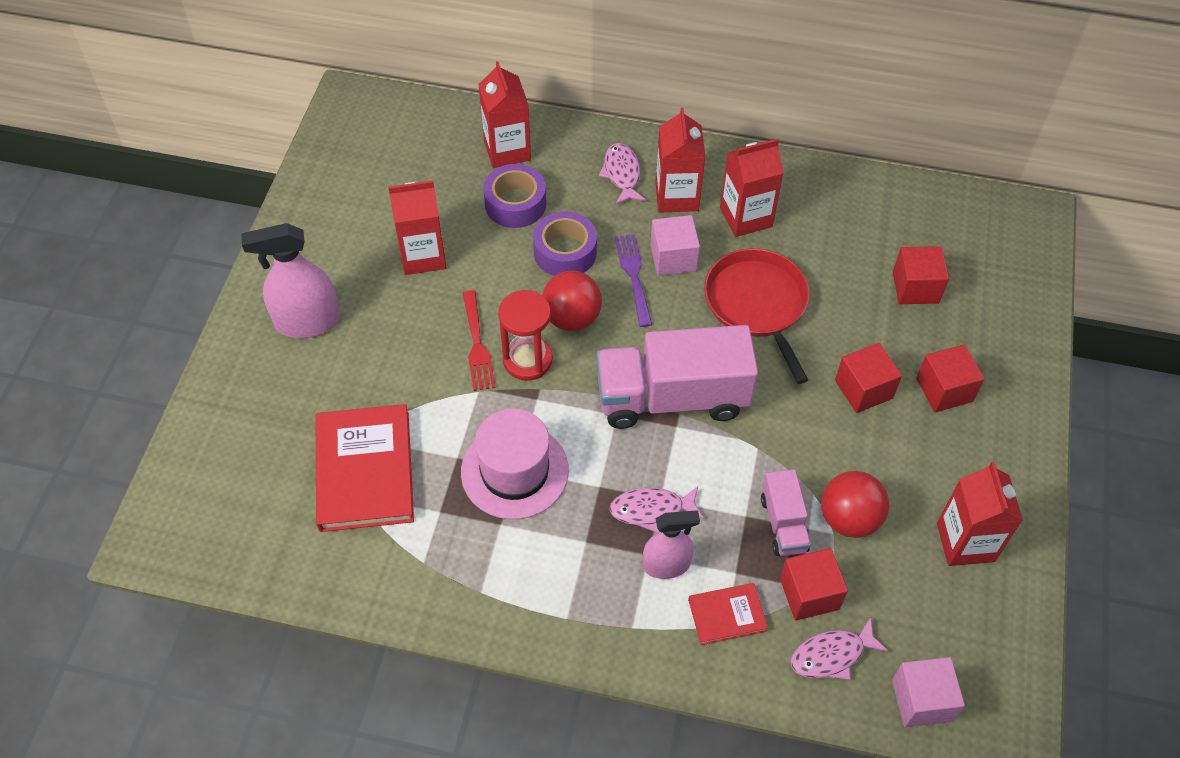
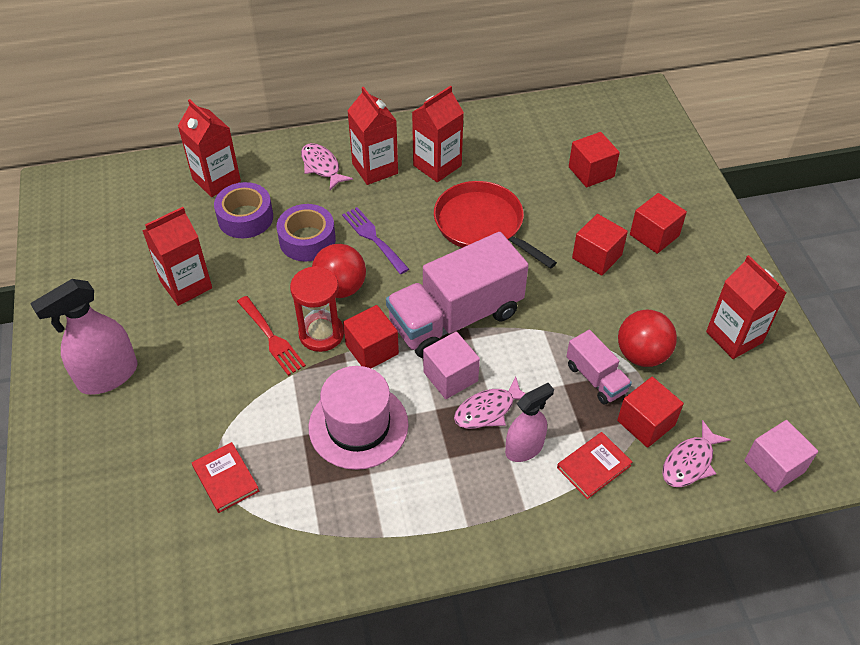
camera: 25 degrees left, 5 degrees down
(365, 471) = (226, 479): red book -> red book, size x0.51
(569, 397) = (372, 349): none -> red cube
(673, 258) = (397, 214): pink cube -> pink cube (450, 376)

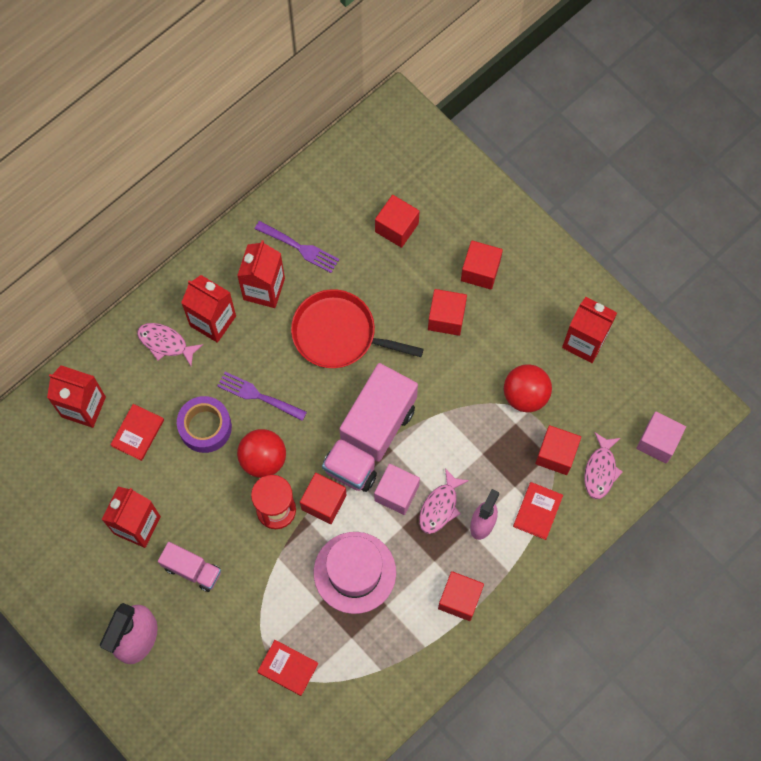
camera: 30 degrees left, 20 degrees up
(245, 218) = (137, 433): purple tape -> red book
(271, 338) = (240, 535): red fork -> none
(453, 508) = (460, 599): none -> red cube
(490, 151) = (300, 248): none -> purple fork
(596, 378) = (502, 435): pink truck -> pink truck (192, 569)

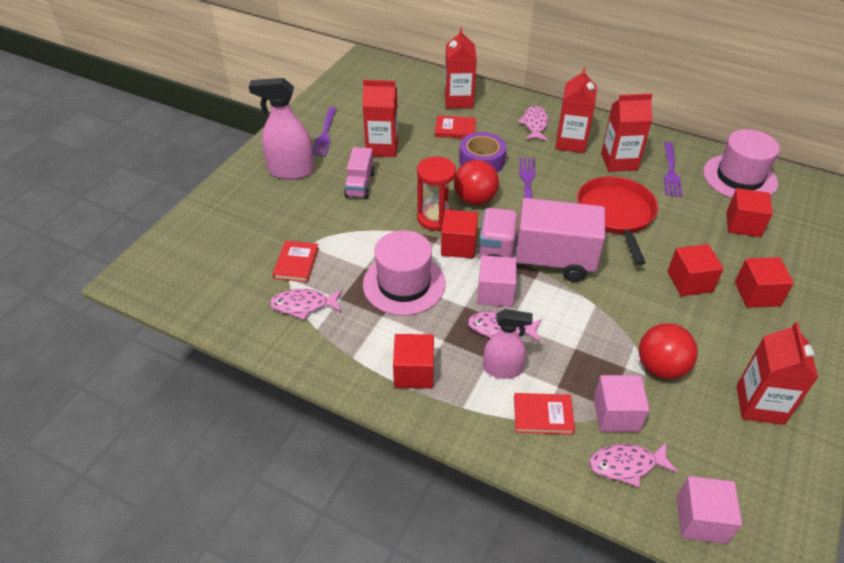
camera: 70 degrees right, 25 degrees down
(84, 582) = (325, 134): none -> purple fork
(334, 189) = (739, 178): none -> pink hat
(347, 675) = (303, 305): none -> pink fish
(556, 454) = (616, 414): red cube -> pink cube

